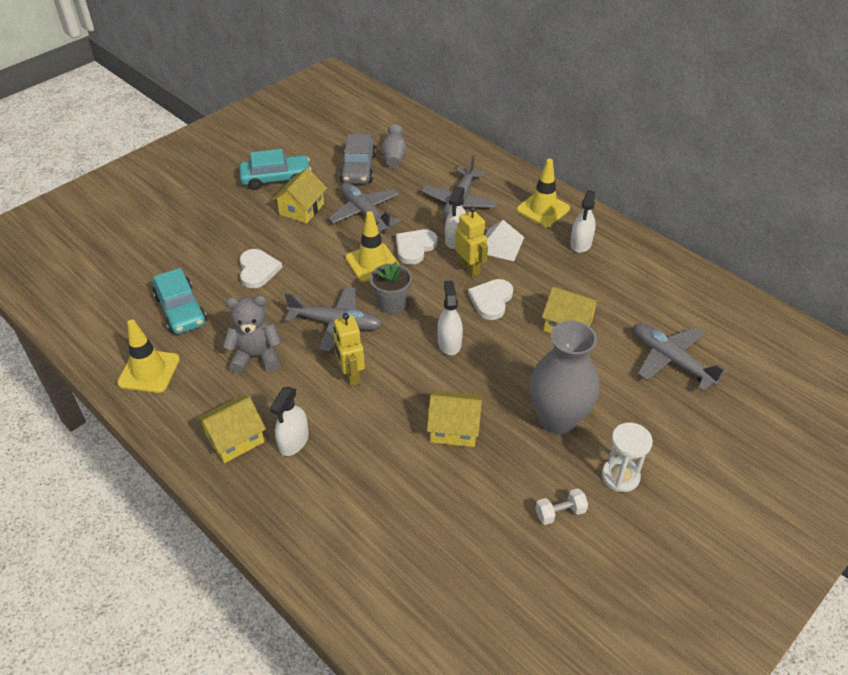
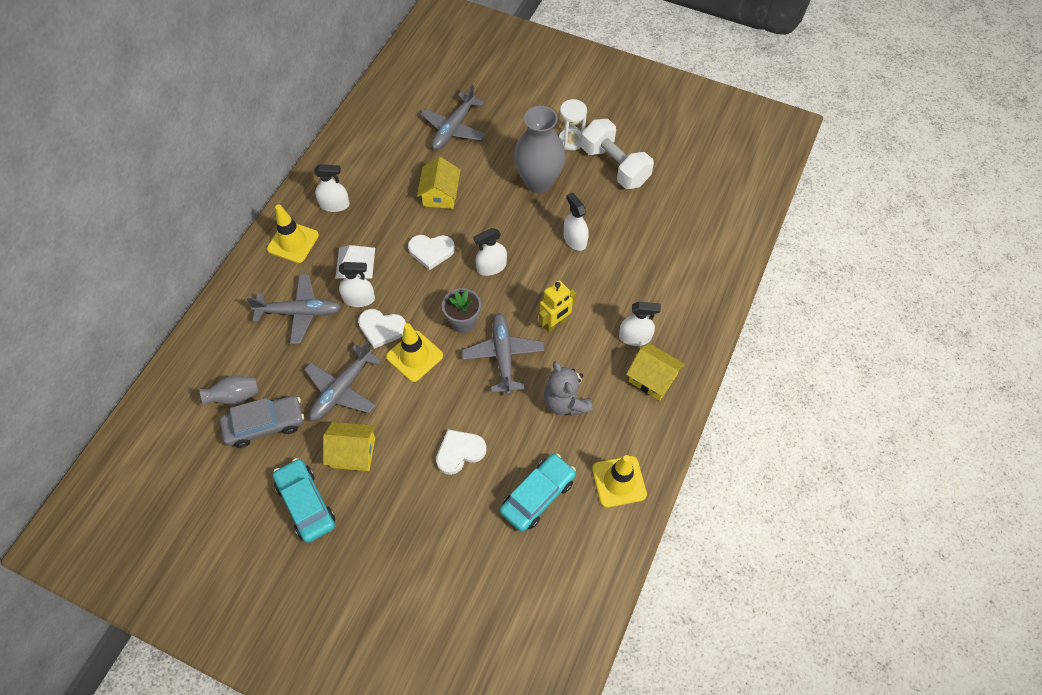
camera: 110 degrees left, 15 degrees up
(454, 428) = (575, 240): yellow house -> white spray bottle
(469, 268) = (396, 277): yellow robot -> none
(560, 512) = (614, 166): white dumbbell -> white dumbbell, size x2.28

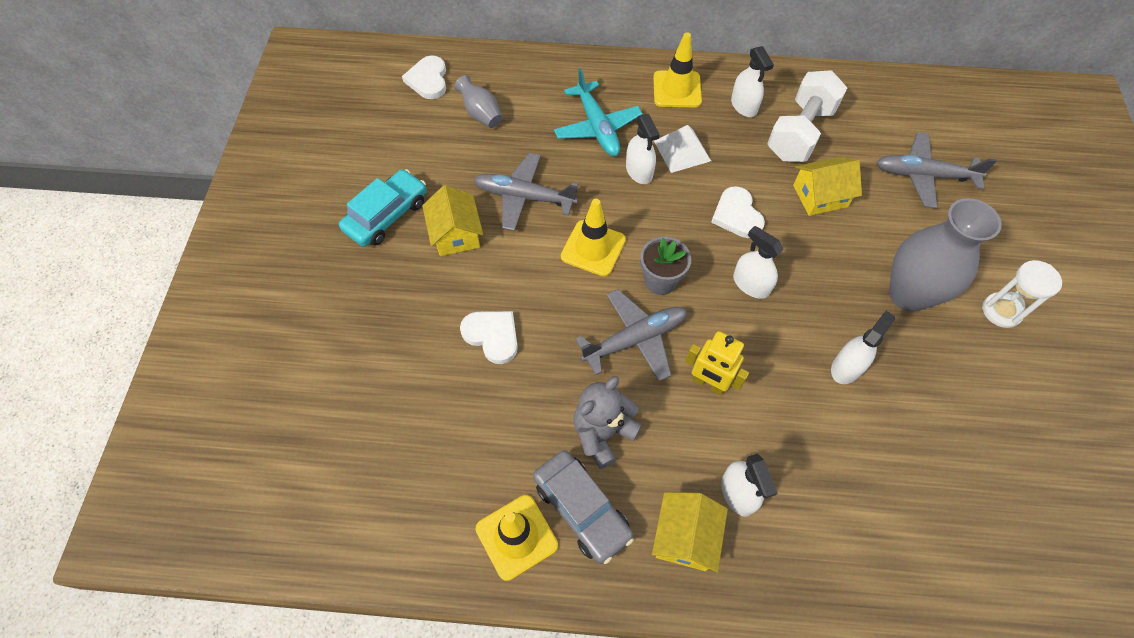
camera: 70 degrees right, 0 degrees up
(265, 425) = (460, 149): grey car -> grey car (582, 509)
(299, 312) = (597, 127): grey plane -> turquoise plane
(381, 328) = (613, 204): white heart -> white heart (428, 80)
(538, 495) = (465, 441): turquoise car -> none
(614, 166) = (999, 380): white dumbbell -> white dumbbell (800, 133)

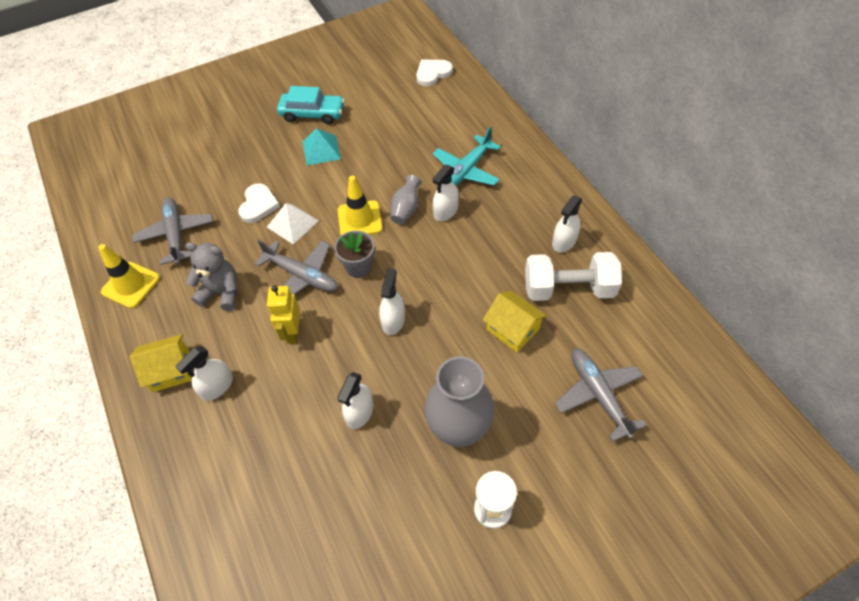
camera: 60 degrees right, 5 degrees down
(456, 234) = (321, 150): yellow house -> turquoise pyramid
(481, 114) = (426, 111): grey vase -> grey vase (406, 209)
(524, 197) = (375, 166): grey plane -> grey plane (176, 235)
(582, 509) = (163, 307): grey car -> none
(677, 89) = (543, 196): yellow traffic cone -> none
(682, 150) = (485, 226): white pyramid -> white pyramid (292, 224)
(737, 215) = (451, 284): white heart -> none
(846, 367) = (359, 412): white spray bottle -> white spray bottle turned 105 degrees clockwise

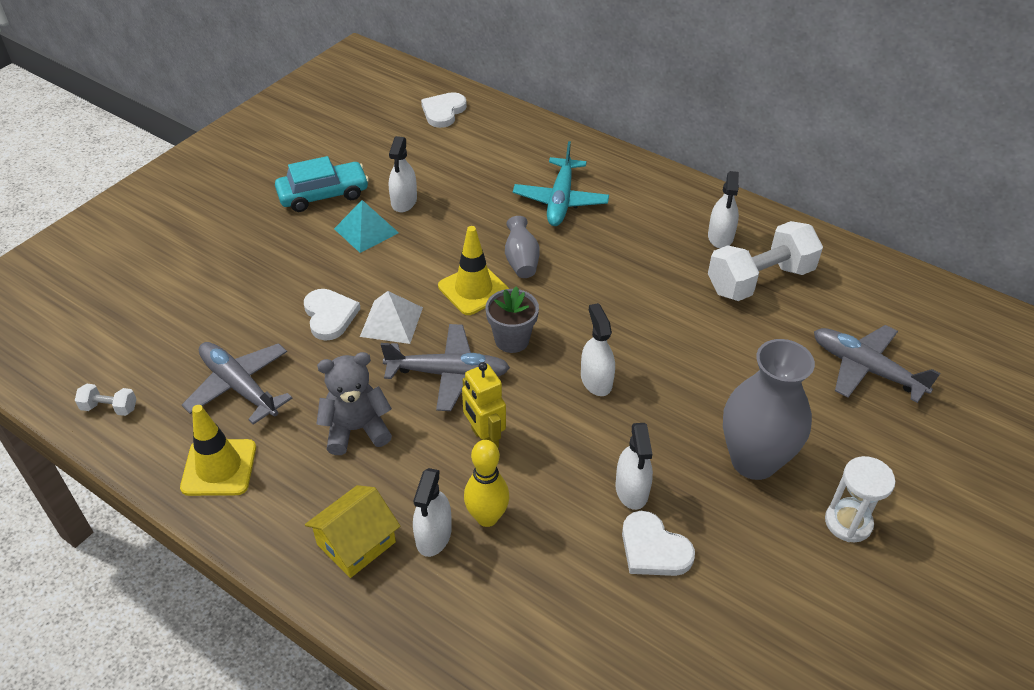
camera: 30 degrees left, 10 degrees down
(100, 220) = (109, 408): none -> white dumbbell
(256, 389) = (487, 517): none -> yellow bowling pin
(343, 462) = (653, 549): none -> white heart
(445, 211) = (569, 248): white spray bottle -> white spray bottle (404, 201)
(513, 329) = (733, 340): yellow house -> none

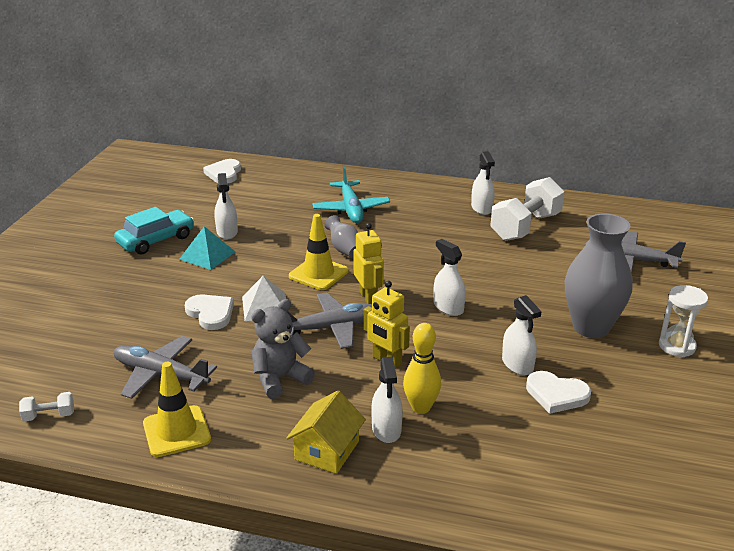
camera: 20 degrees left, 15 degrees down
(512, 340) = (368, 297): grey flower pot -> yellow robot

